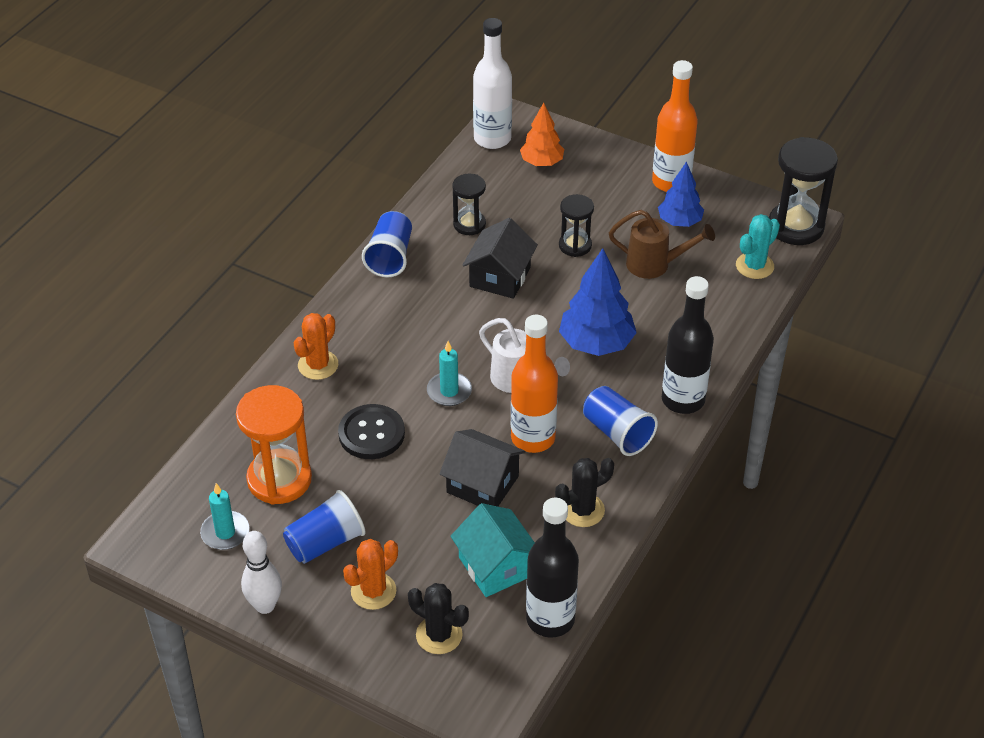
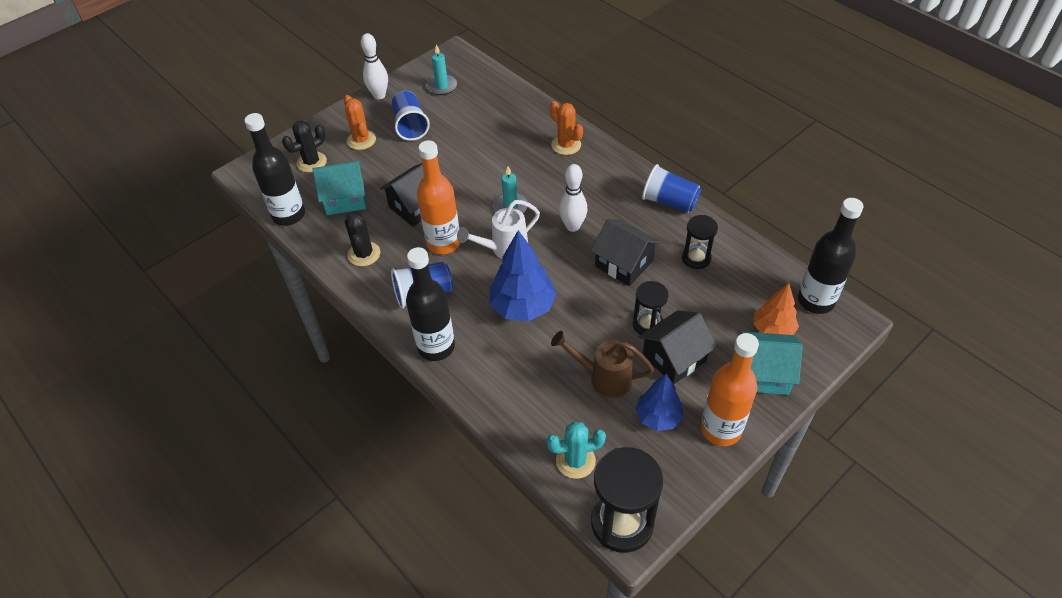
camera: 110 degrees right, 5 degrees up
(279, 479) = (471, 113): orange hourglass -> none
(371, 433) = (489, 160): black button -> none
(460, 329) = (572, 226): none -> white bowling pin
(492, 139) = (815, 301): white bottle -> black bottle
(596, 163) = (763, 373): none -> turquoise house
(607, 221) = (674, 358): none -> black house
(655, 265) = (603, 378): brown watering can -> brown watering can turned 75 degrees clockwise
(754, 266) = (575, 461): turquoise cactus -> turquoise cactus turned 75 degrees counterclockwise

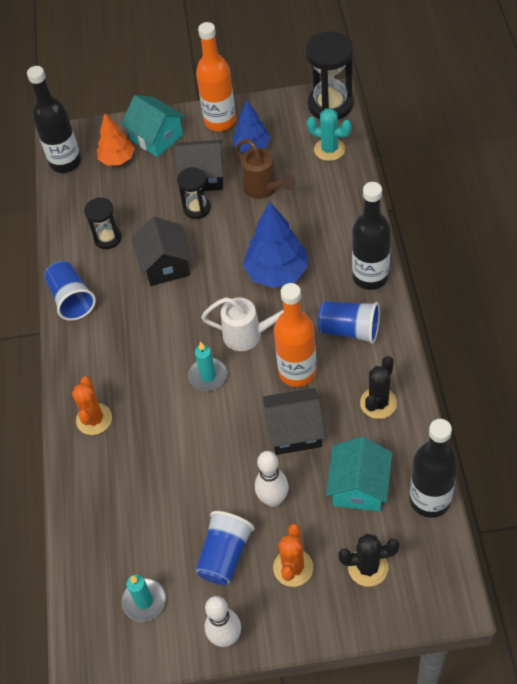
camera: 140 degrees left, 5 degrees up
(345, 198) = (359, 486): turquoise house -> turquoise house turned 75 degrees clockwise
(572, 226) = (173, 323): white bowling pin -> white bowling pin (273, 499)

